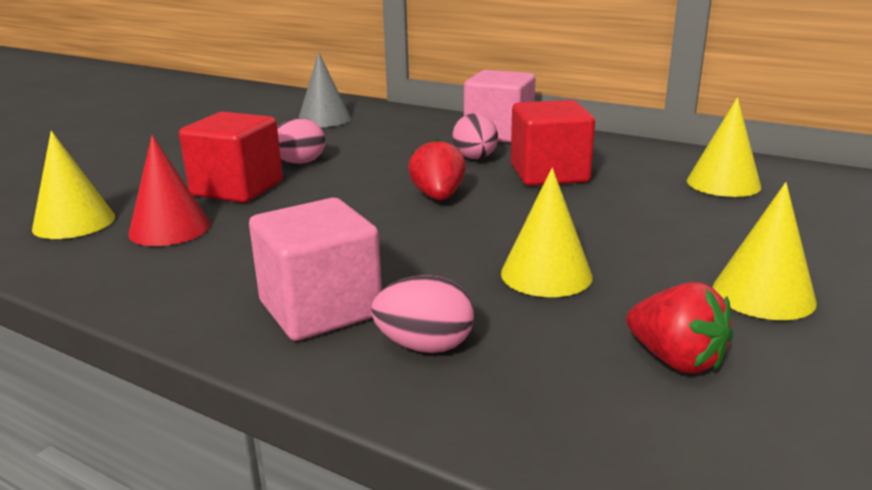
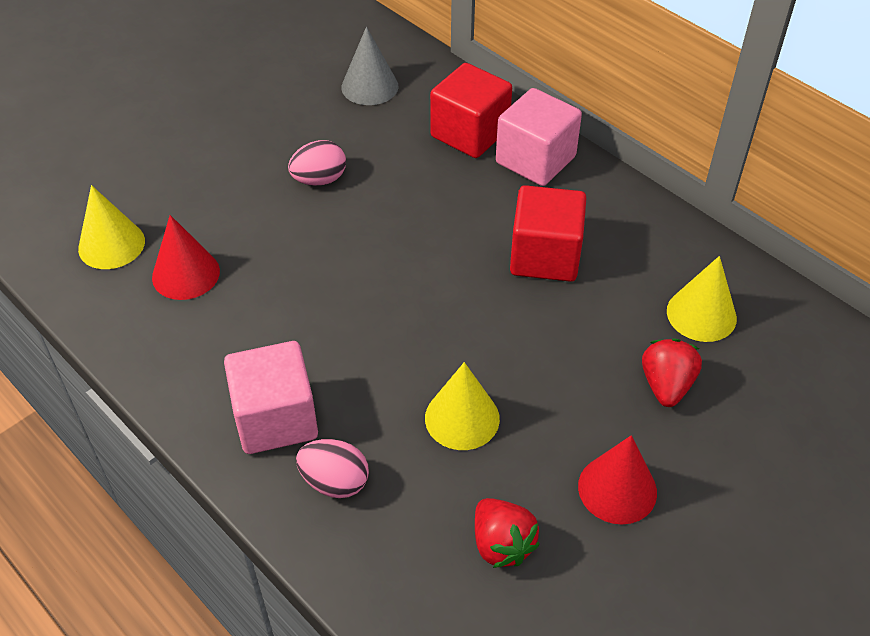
camera: 15 degrees right, 25 degrees up
(237, 188) = (253, 217): red cube -> red cube (470, 133)
(438, 197) = (424, 275): red strawberry -> red strawberry (666, 385)
(475, 158) = (488, 209): pink egg -> none
(763, 295) = (617, 489): yellow cone -> red cone

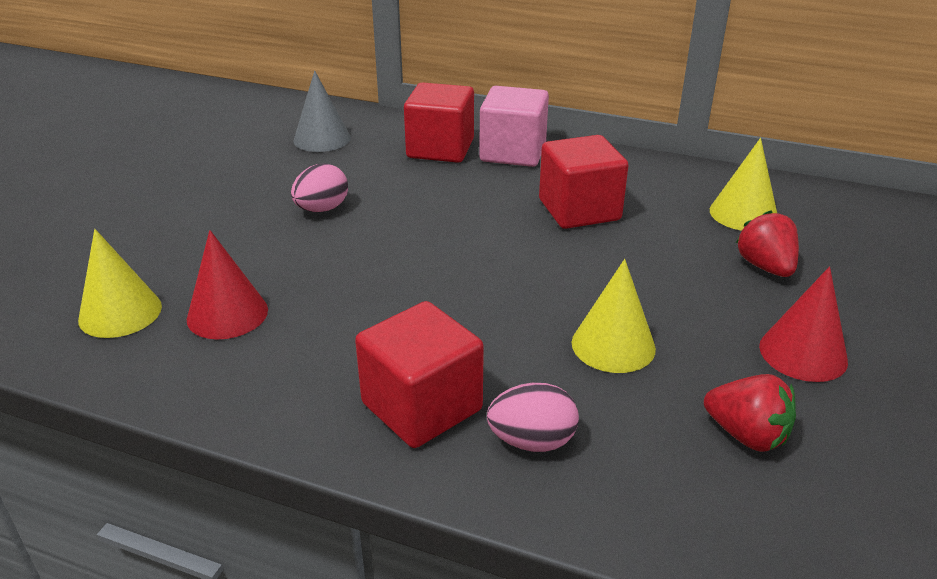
camera: 25 degrees left, 15 degrees down
(275, 418) = (422, 406): pink cube -> red cube

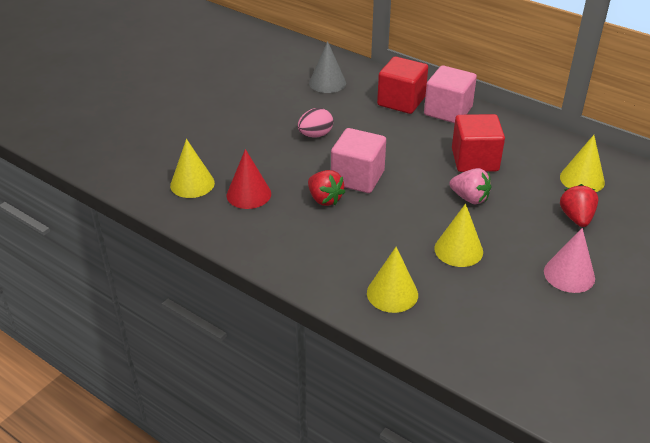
camera: 15 degrees right, 5 degrees up
(408, 260) = (357, 178): none -> pink cube
(422, 406) = (340, 265): red cube -> none
(532, 441) = (392, 293): pink egg -> yellow cone
(595, 264) = (470, 198): none -> pink strawberry
(746, 435) = (510, 312): red strawberry -> red strawberry (324, 199)
(803, 353) = (569, 274): red cone -> pink cone

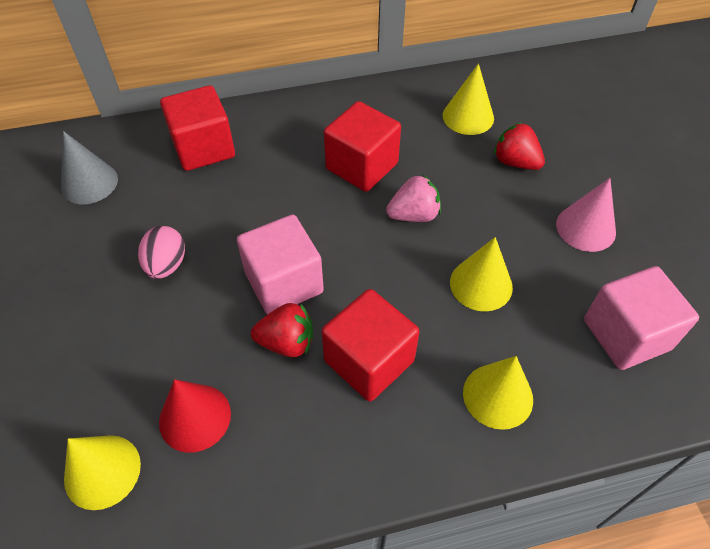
camera: 50 degrees left, 15 degrees up
(351, 233) = (369, 361): none -> red cube
(448, 111) = (264, 126): pink cube -> pink cube (626, 334)

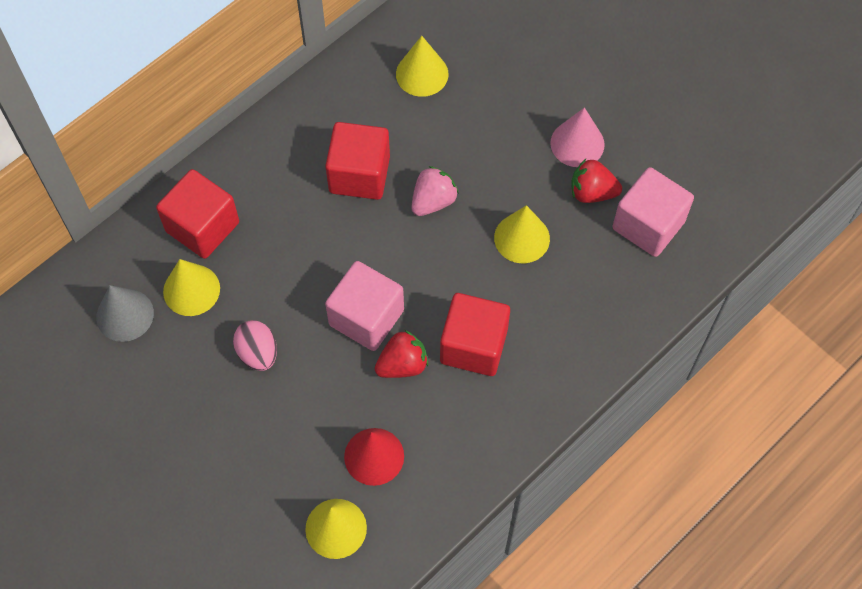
camera: 30 degrees left, 10 degrees up
(498, 395) = (580, 322): yellow cone -> yellow cone (191, 290)
(515, 162) = (489, 104): red strawberry -> red strawberry (592, 192)

